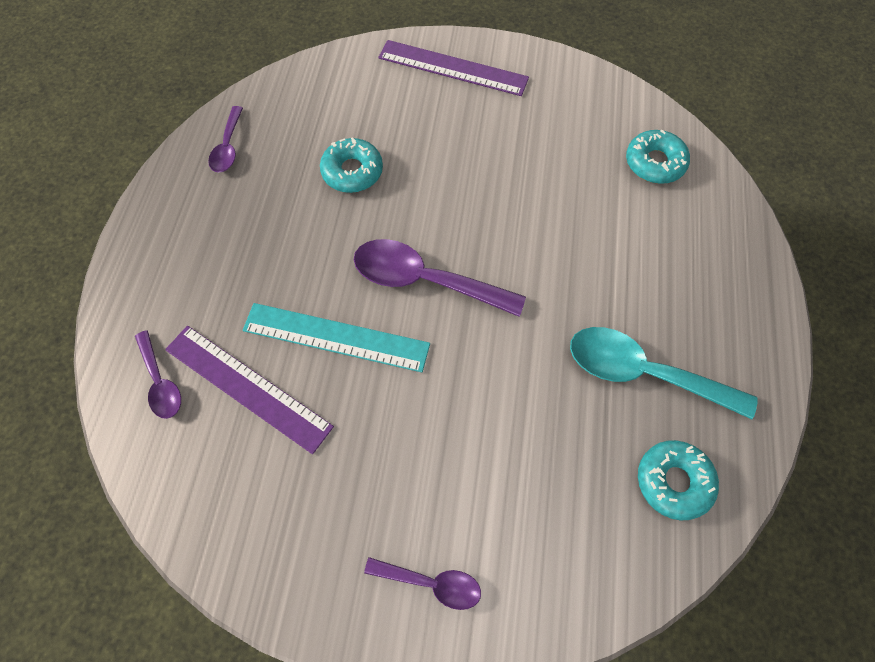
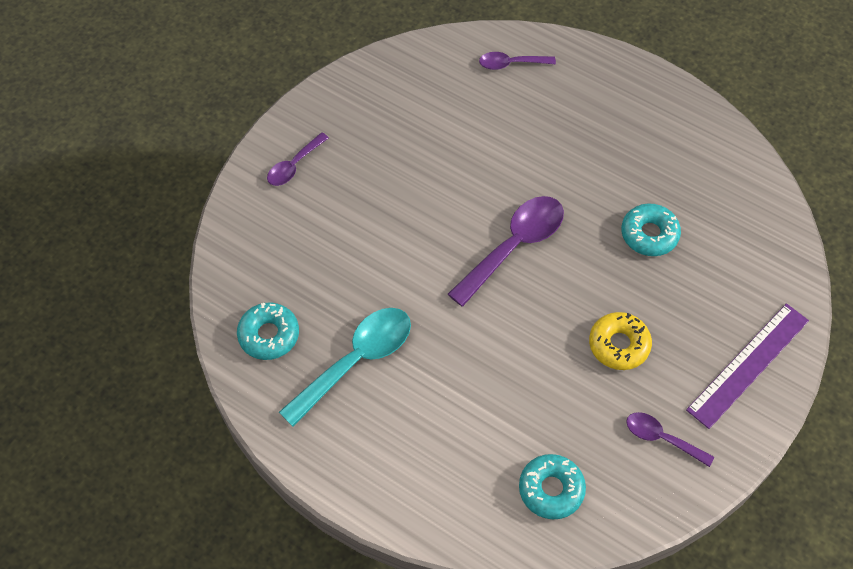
camera: 115 degrees right, 5 degrees down
(228, 147) = (715, 154): purple spoon -> purple spoon (661, 438)
(247, 387) = (481, 109): purple ruler -> none
(336, 337) = (494, 172): turquoise ruler -> none
(487, 159) = (619, 345): none -> yellow donut

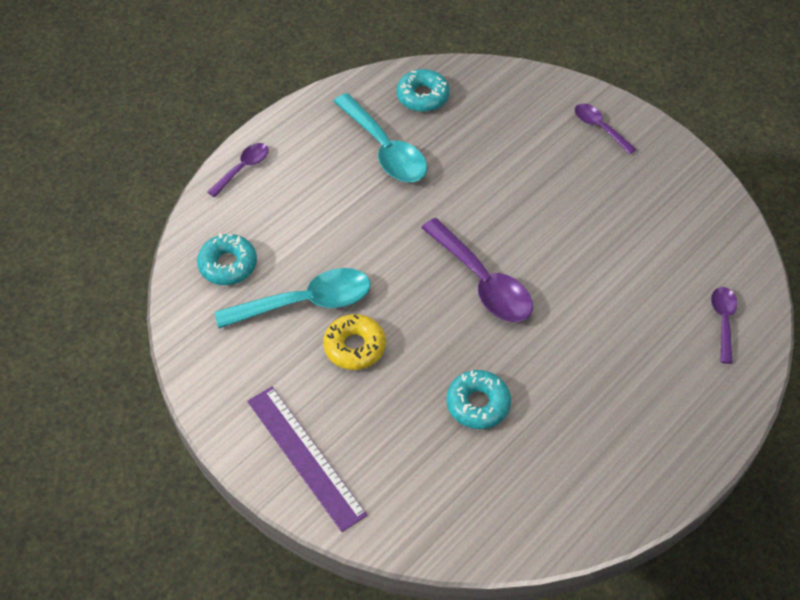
camera: 100 degrees right, 5 degrees down
(579, 400) = (305, 302): none -> turquoise spoon
(661, 438) = (249, 360): purple spoon -> purple spoon (243, 168)

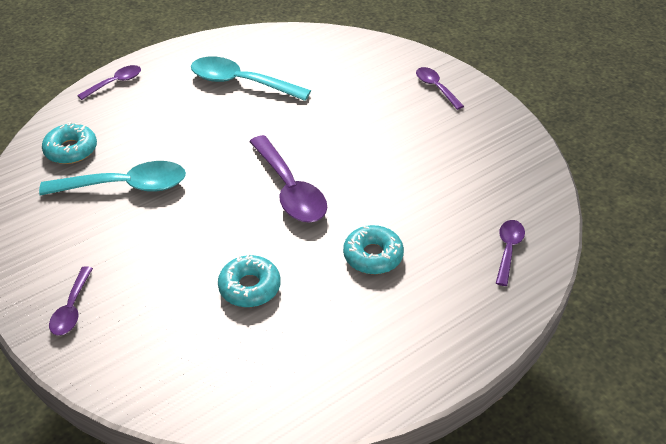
camera: 10 degrees right, 10 degrees down
(305, 457) = (72, 308): purple ruler -> purple spoon
(354, 347) = (154, 226): yellow donut -> none
(385, 149) = (241, 83): turquoise spoon -> turquoise spoon turned 135 degrees clockwise
(422, 96) = (288, 49): turquoise donut -> turquoise donut (373, 256)

